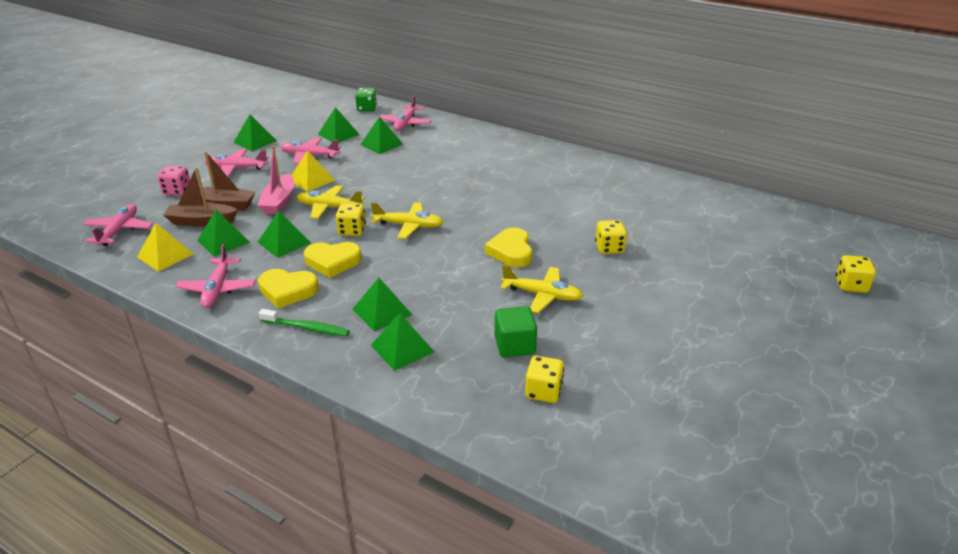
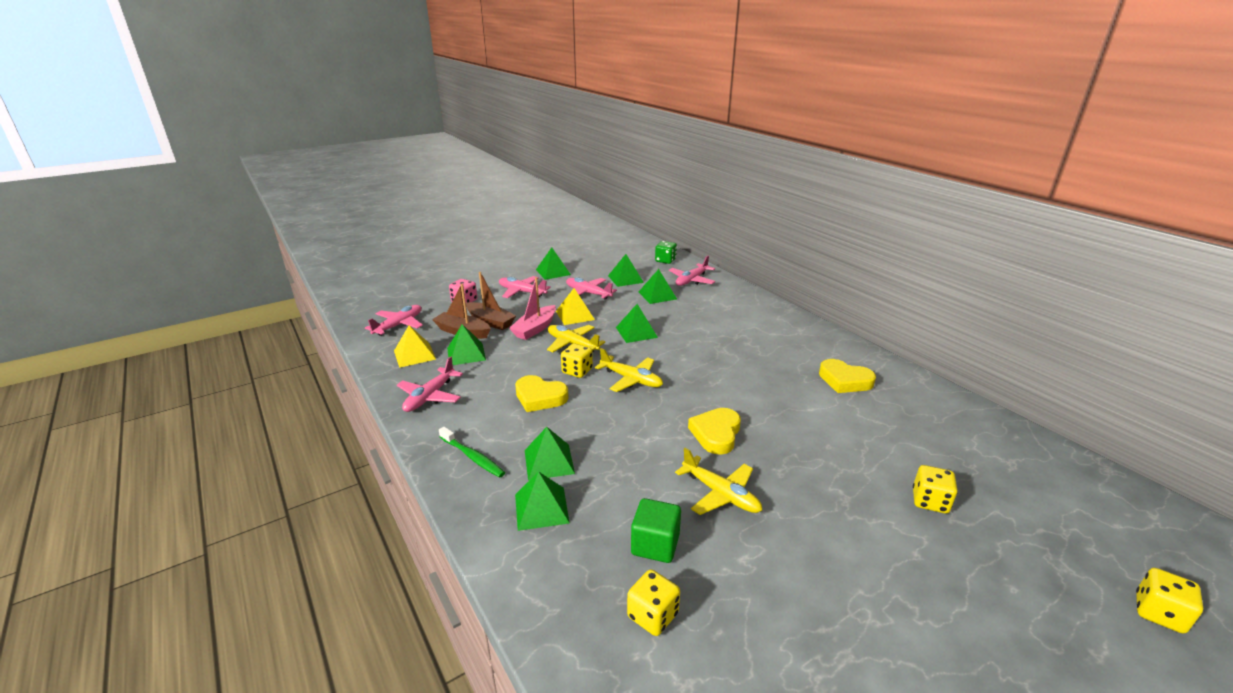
camera: 25 degrees right, 5 degrees down
(284, 242) = (512, 367): green pyramid -> green pyramid (636, 332)
(287, 291) = (483, 415): yellow heart -> yellow heart (844, 380)
(609, 248) = (829, 460): yellow dice -> yellow dice (930, 501)

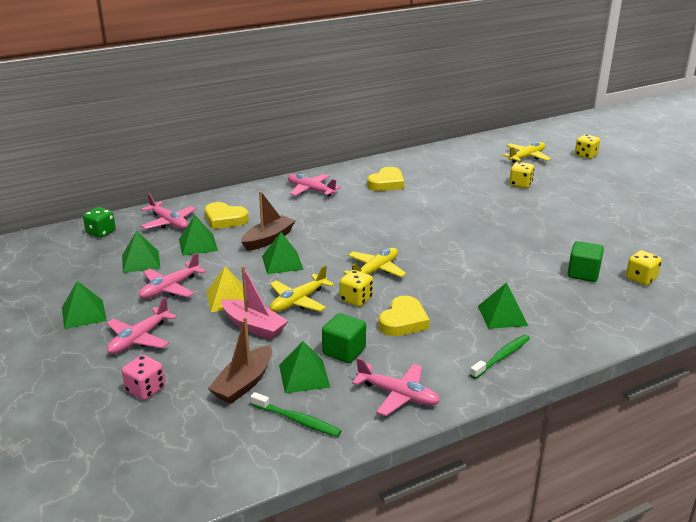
camera: 85 degrees left, 0 degrees up
(399, 325) = (201, 448): pink plane -> pink plane (311, 190)
(414, 355) = (297, 420): yellow pyramid -> green toothbrush
(490, 322) = (222, 361): brown boat -> brown boat (268, 239)
(495, 369) = (344, 351): none -> green cube
(541, 508) = (559, 319): green pyramid -> none
(716, 434) = (458, 240): yellow heart -> yellow heart (225, 219)
(721, 494) = (527, 246): yellow plane -> yellow plane (527, 157)

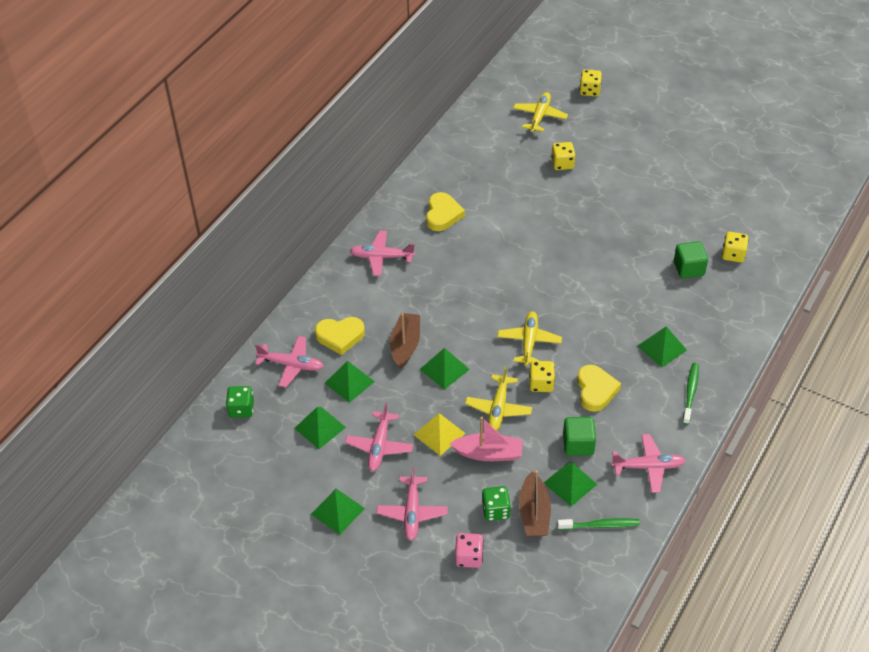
camera: 30 degrees left, 20 degrees up
(211, 367) = (495, 510): none -> green dice

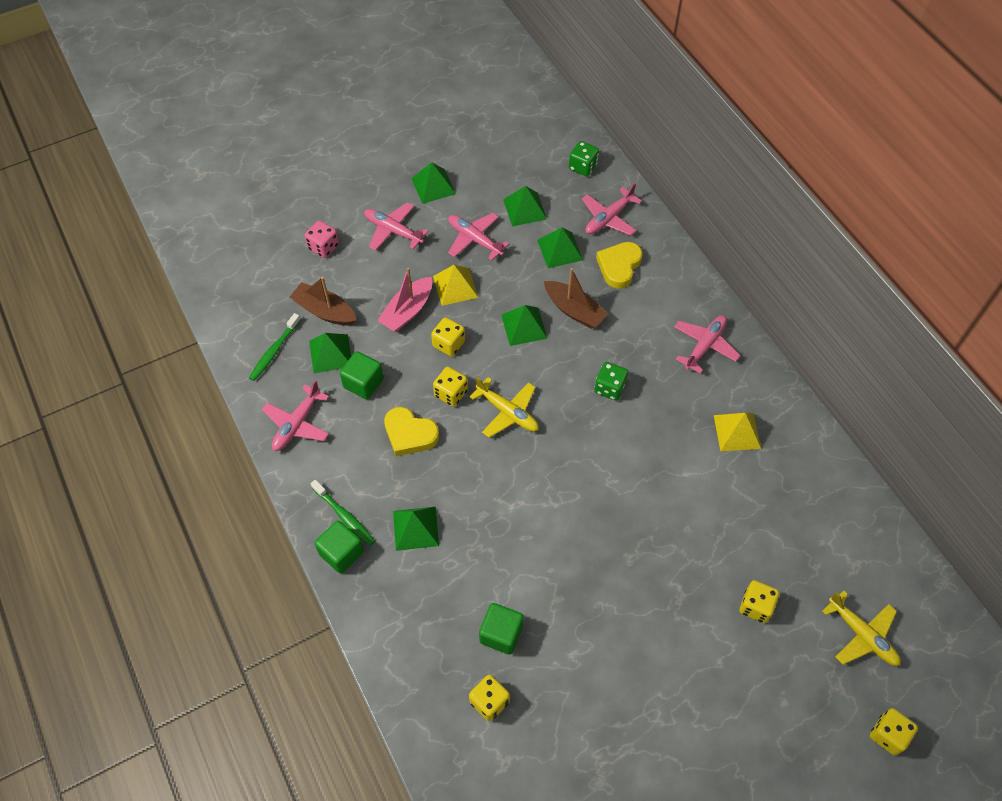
camera: 120 degrees right, 10 degrees up
(443, 215) = (737, 431): yellow heart -> yellow pyramid
(495, 510) = (349, 286): green dice -> green dice (609, 388)
(498, 408) = (448, 344): yellow plane -> yellow dice
(716, 379) = (341, 553): none -> green cube

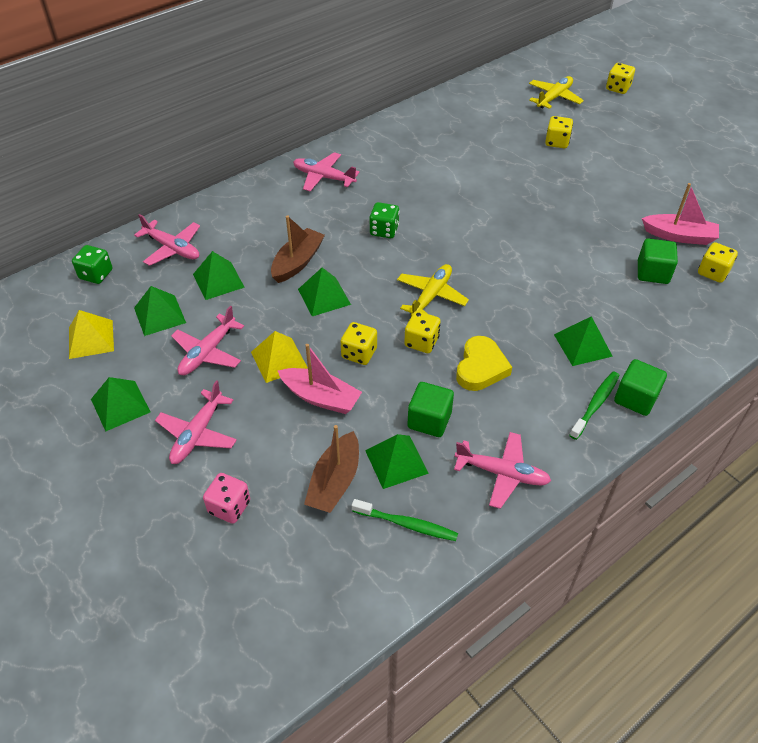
camera: 100 degrees left, 10 degrees down
(556, 689) = (679, 236): none -> pink boat
(619, 266) = (237, 236): yellow heart -> none
(737, 431) = (407, 156): yellow pyramid -> yellow pyramid (91, 339)

